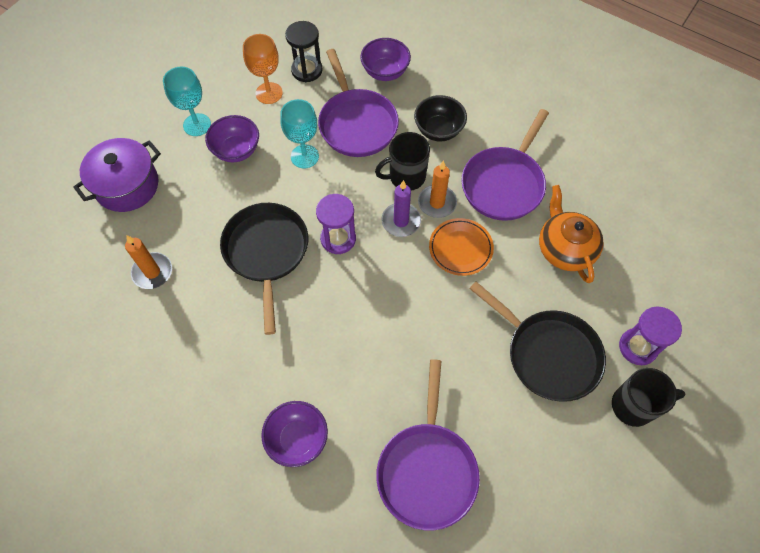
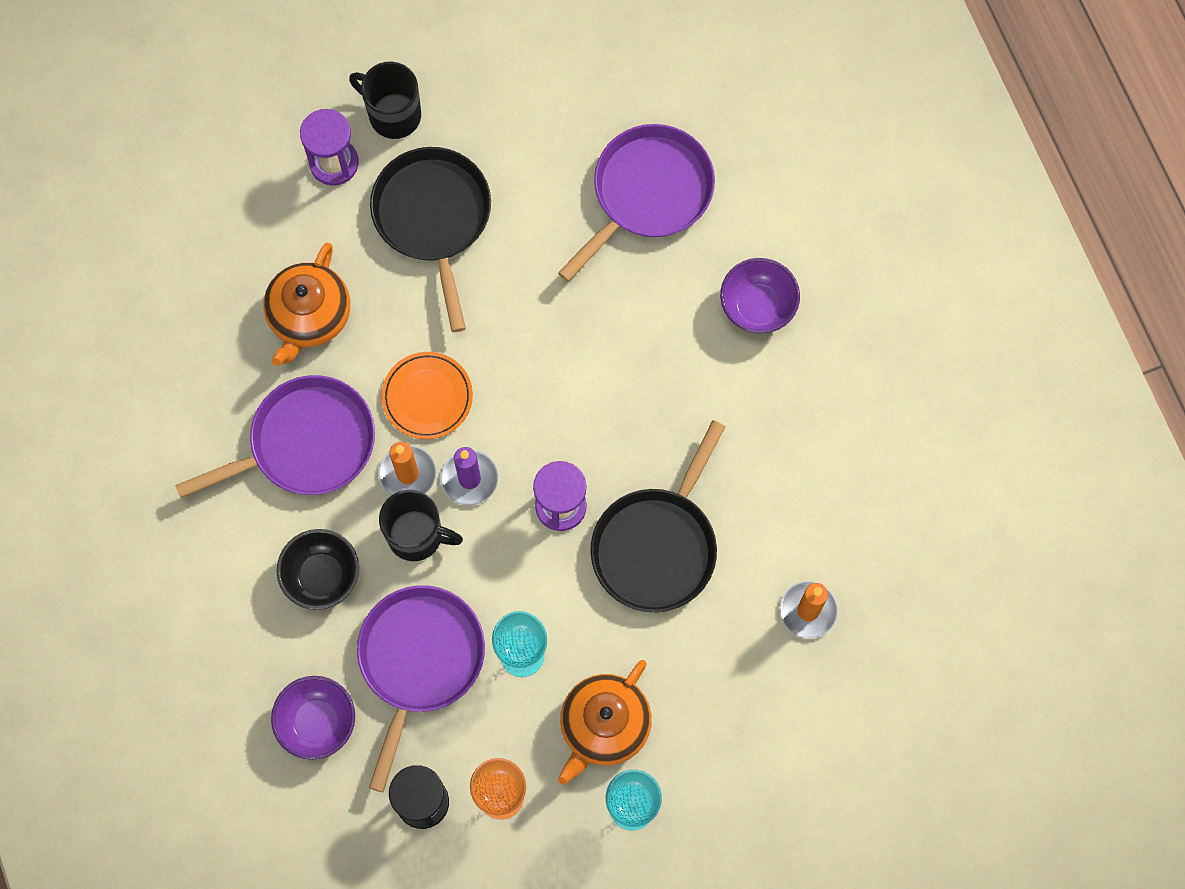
camera: 145 degrees left, 10 degrees up
(127, 185) = (777, 765): purple pot -> none
(236, 150) = (604, 726): purple bowl -> orange teapot

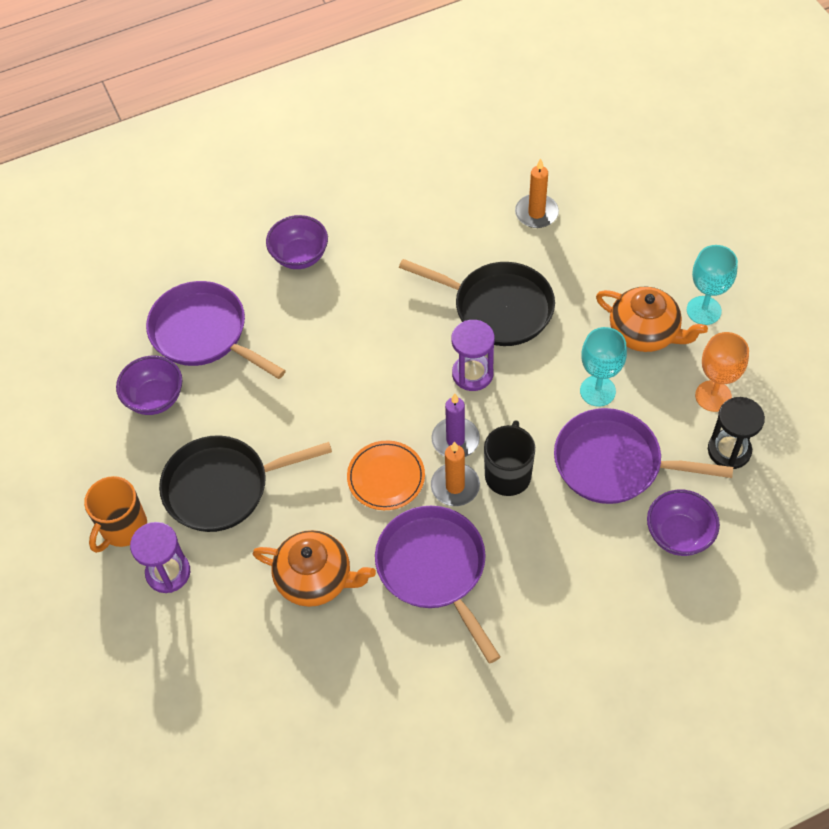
camera: 90 degrees left, 15 degrees down
(322, 576) = (552, 544): black bowl -> none
(393, 115) = (123, 528): black mug -> orange mug
(559, 141) = (155, 398): none -> purple bowl

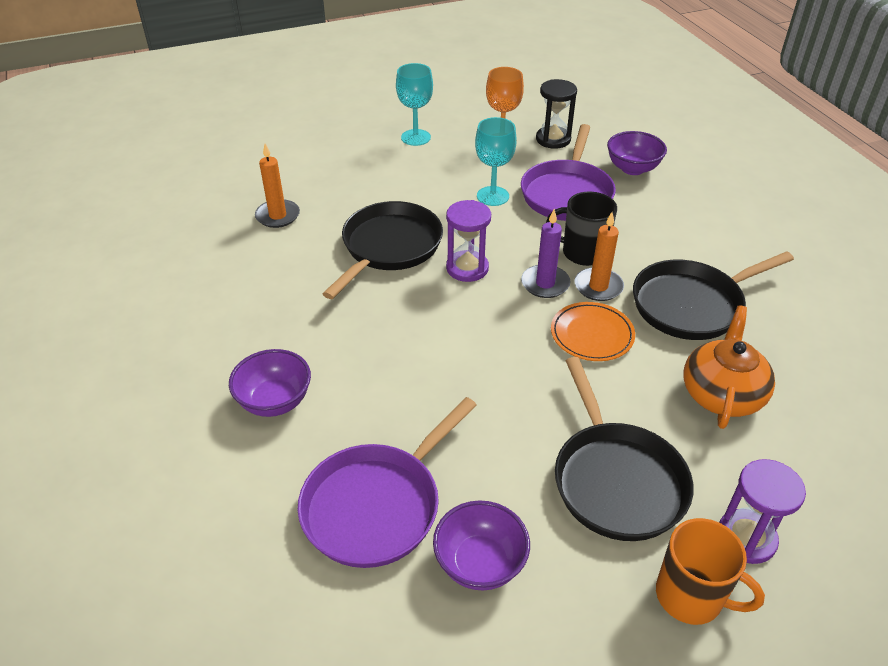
camera: 90 degrees left, 15 degrees down
(434, 569) = (692, 304): purple pan -> black pan
(644, 332) = (433, 167): orange teapot -> none

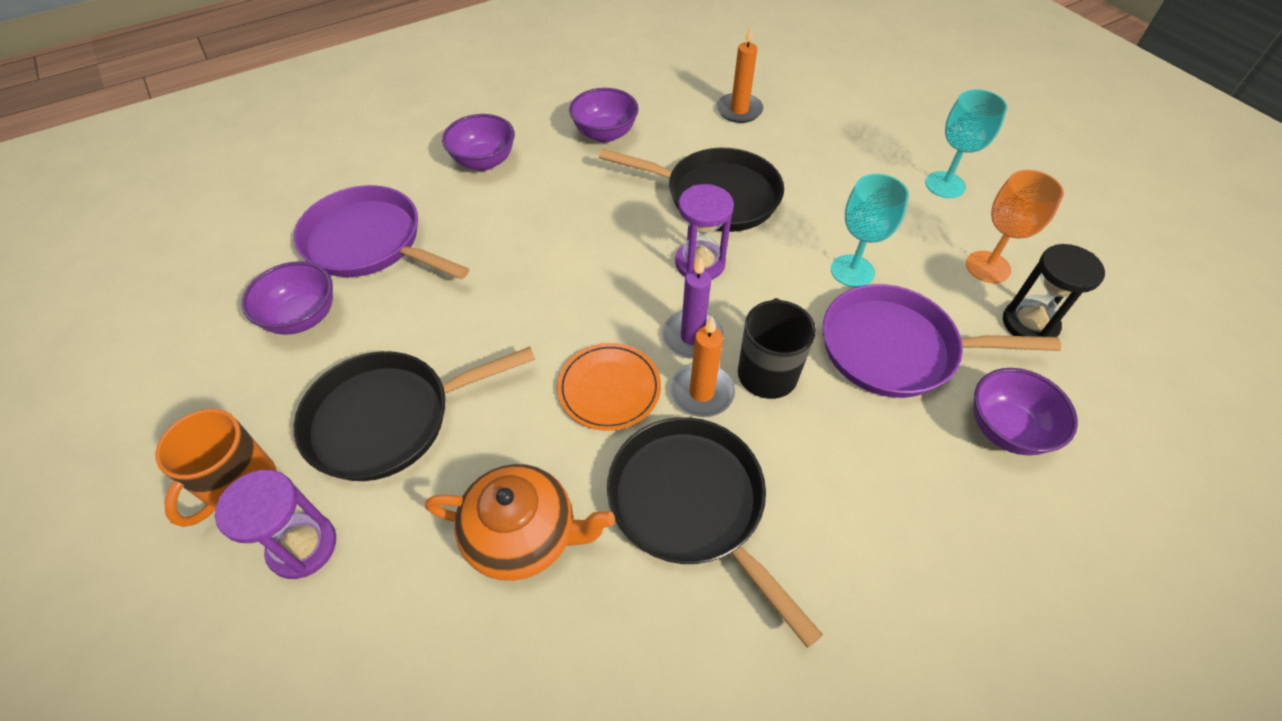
camera: 80 degrees right, 10 degrees up
(271, 305) = (605, 134): none -> purple bowl

